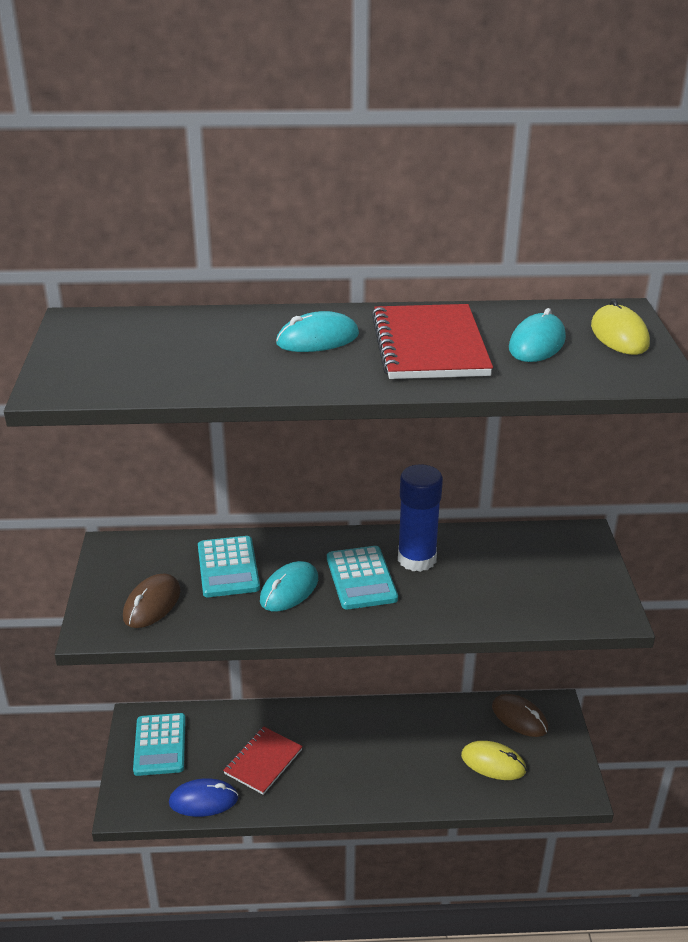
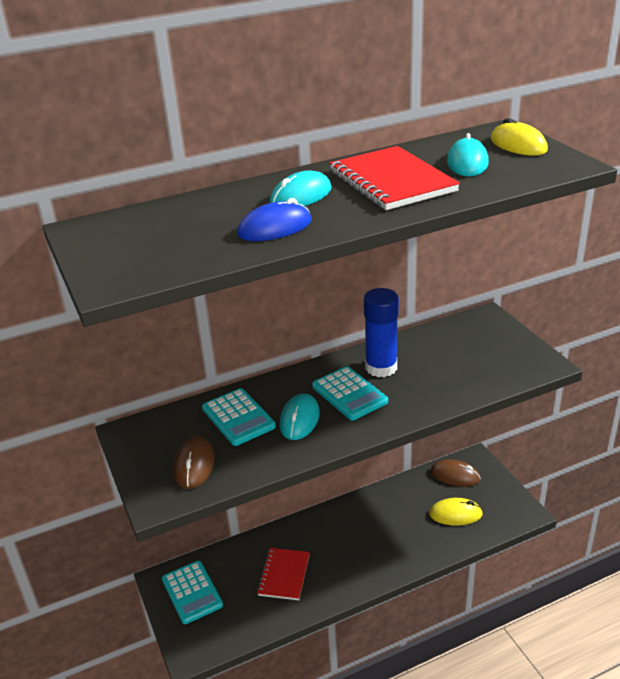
camera: 20 degrees left, 0 degrees up
(203, 800) = (253, 622): blue mouse -> blue mouse (275, 228)

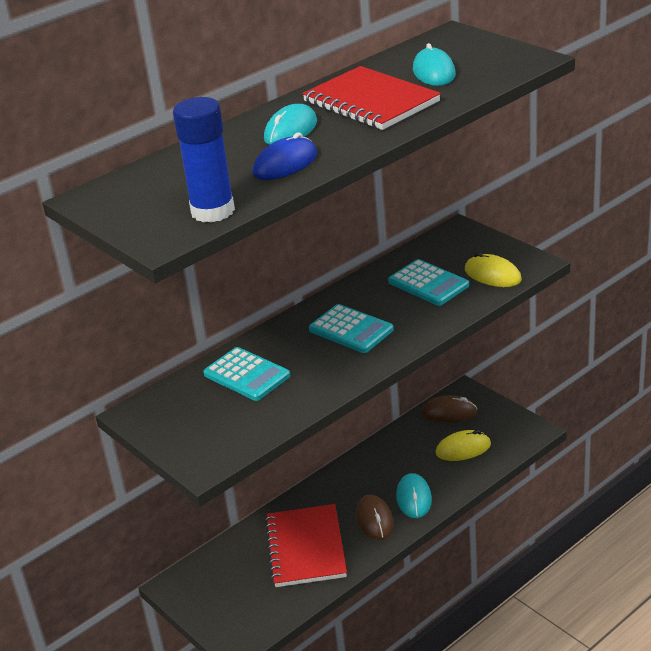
camera: 15 degrees left, 0 degrees up
(192, 592) = (213, 588): turquoise calculator -> turquoise calculator (428, 284)
(194, 465) = (224, 426): brown mouse -> brown mouse (374, 519)
(284, 575) = (306, 548): red notebook -> red notebook, size x1.55
(299, 419) = (311, 363): turquoise mouse -> turquoise mouse (414, 498)
(381, 367) = (371, 299): blue glue stick -> blue glue stick (212, 211)
(518, 145) = (473, 47): yellow mouse -> yellow mouse (492, 275)

